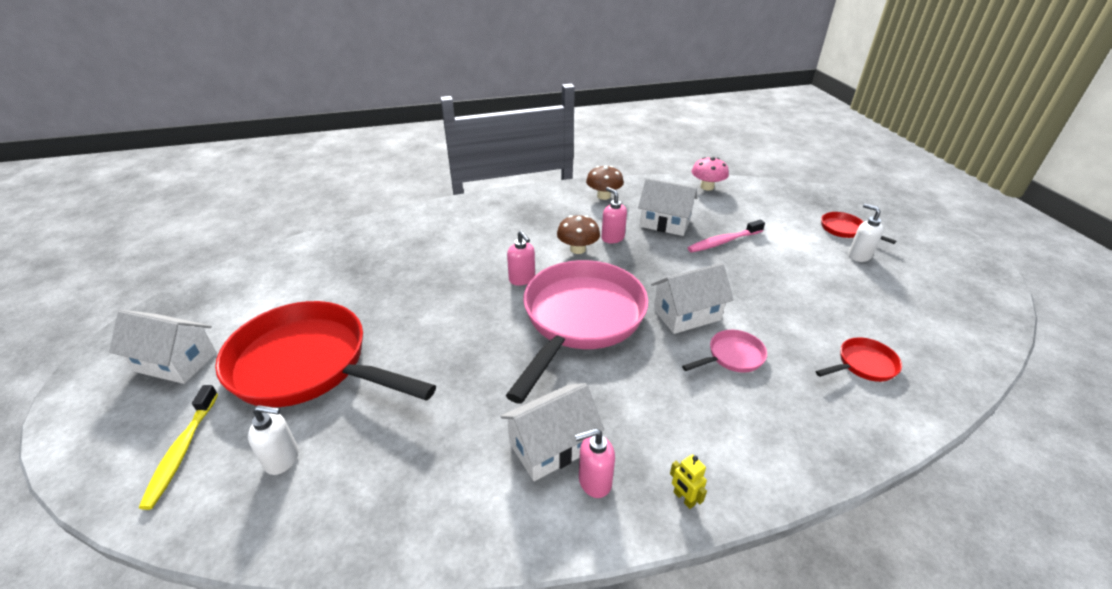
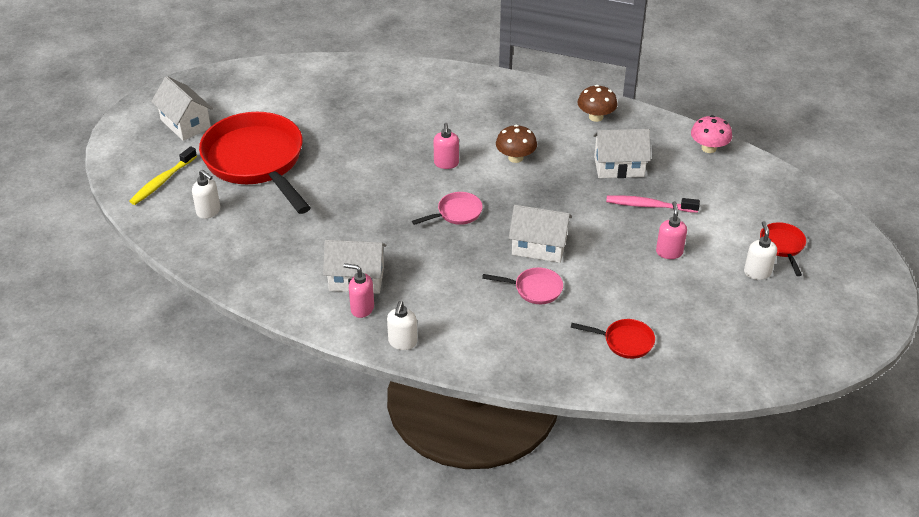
camera: 35 degrees right, 5 degrees up
(580, 319) = (456, 213): pink pan -> pink pan, size x0.41
(612, 238) = (556, 160): pink soap dispenser -> pink soap dispenser (669, 252)
(665, 223) = (619, 166): white house -> white house turned 60 degrees counterclockwise
(684, 498) = (402, 342): yellow robot -> white soap dispenser

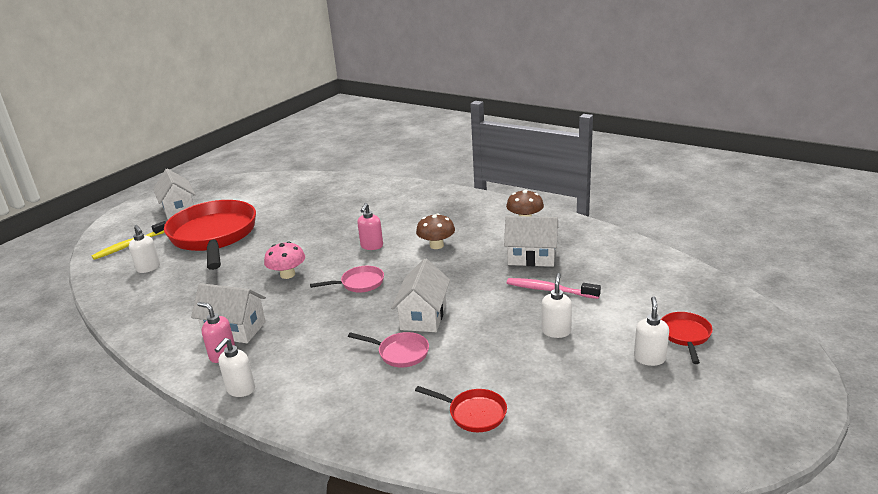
camera: 15 degrees right, 15 degrees down
(539, 247) = (423, 316): white house -> white house turned 75 degrees clockwise
(669, 252) = (556, 331): pink soap dispenser -> white soap dispenser
(708, 148) = (627, 248): pink mushroom -> pink mushroom (287, 274)

